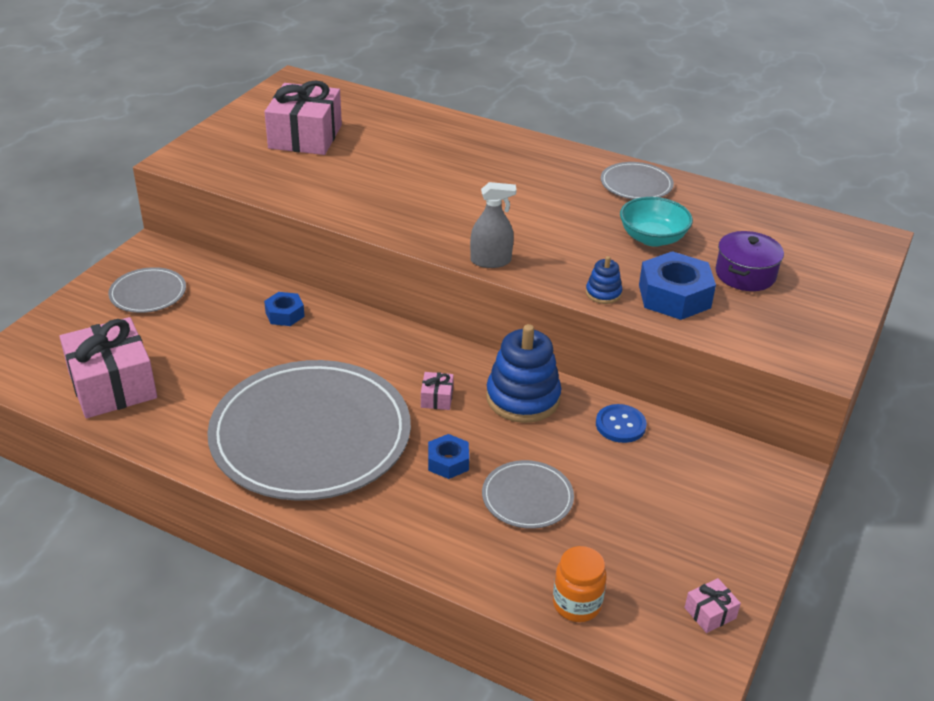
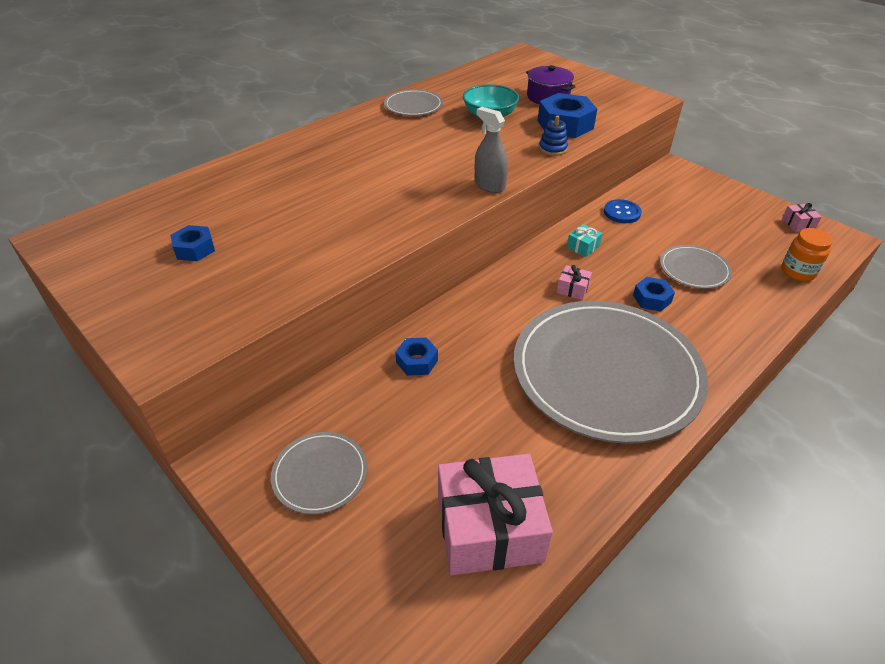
camera: 70 degrees left, 5 degrees up
(305, 137) = (194, 249): pink gift -> blue nut
(490, 261) = (489, 185): grey spray bottle -> grey spray bottle turned 60 degrees counterclockwise
(523, 398) = (583, 247): blue stacking toy -> turquoise gift

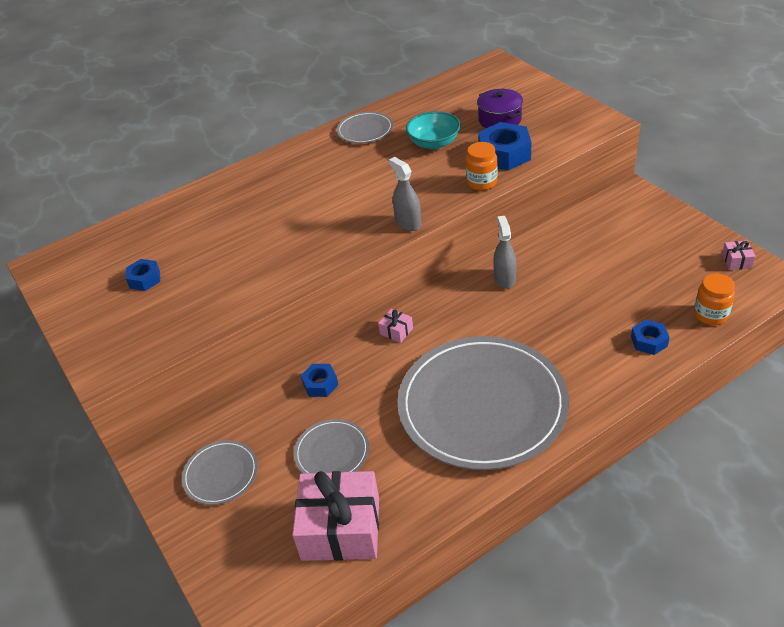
camera: 15 degrees right, 0 degrees up
(553, 149) = (482, 182): blue stacking toy -> orange jar
(572, 289) = (479, 322): pink gift -> pink gift (396, 331)
(583, 247) = (504, 279): turquoise gift -> grey spray bottle
(622, 212) = (557, 242): blue button -> none
(651, 299) = (551, 336): blue nut -> blue nut (649, 341)
(694, 269) = (605, 307): grey plate -> grey plate (332, 452)

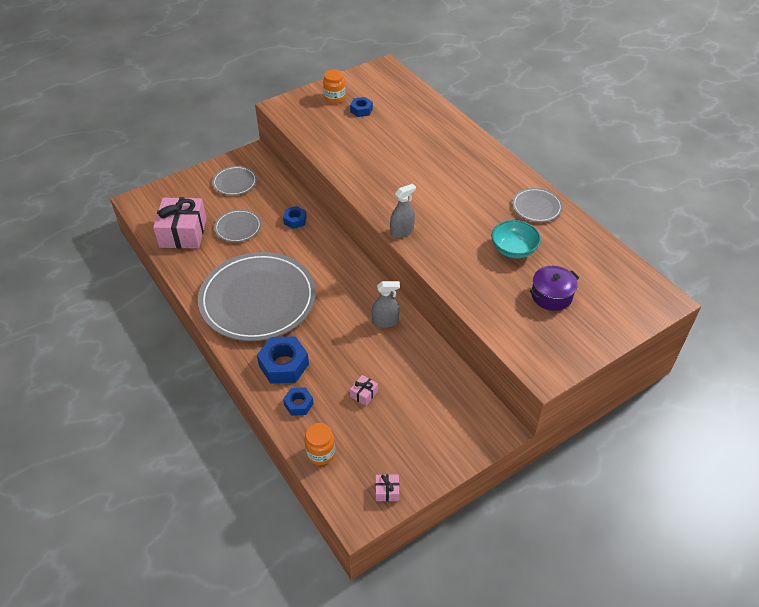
camera: 85 degrees right, 5 degrees up
(396, 331) = (337, 257): pink gift -> pink gift (364, 394)
(482, 182) = (450, 277): orange jar -> orange jar (334, 98)
(504, 154) = (492, 294): blue nut -> blue nut (283, 365)

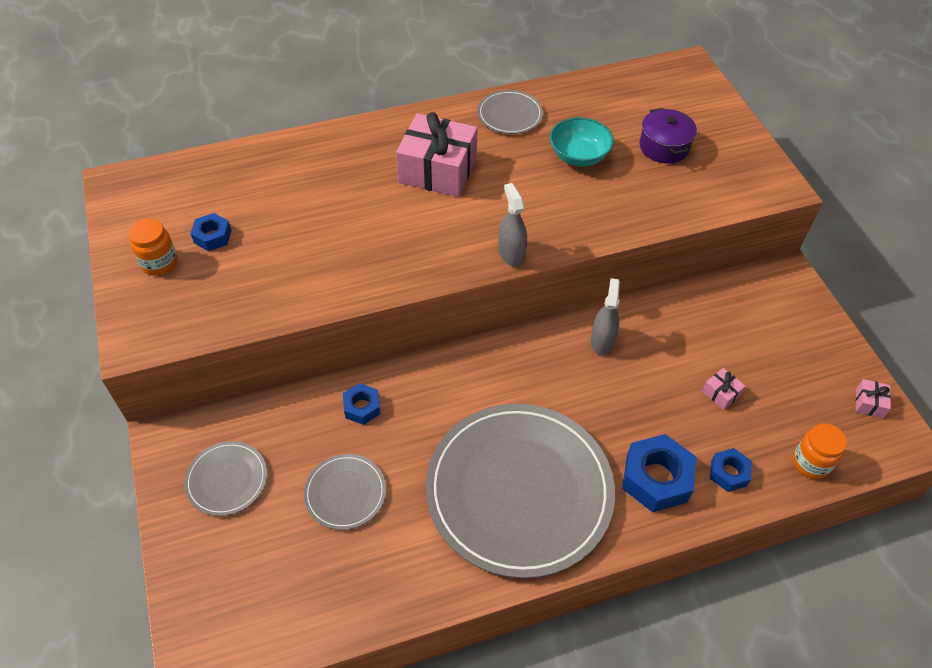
camera: 75 degrees left, 5 degrees up
(183, 233) = (323, 585): pink gift -> pink gift (438, 170)

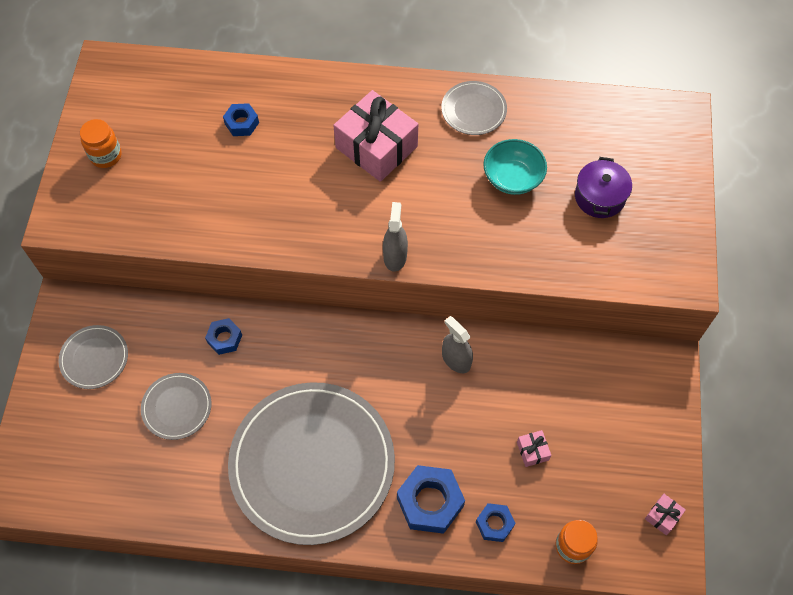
camera: 25 degrees right, 10 degrees up
(212, 236) = (157, 145): blue nut -> blue nut (241, 123)
(602, 341) = (456, 360): grey spray bottle -> grey spray bottle turned 75 degrees counterclockwise

